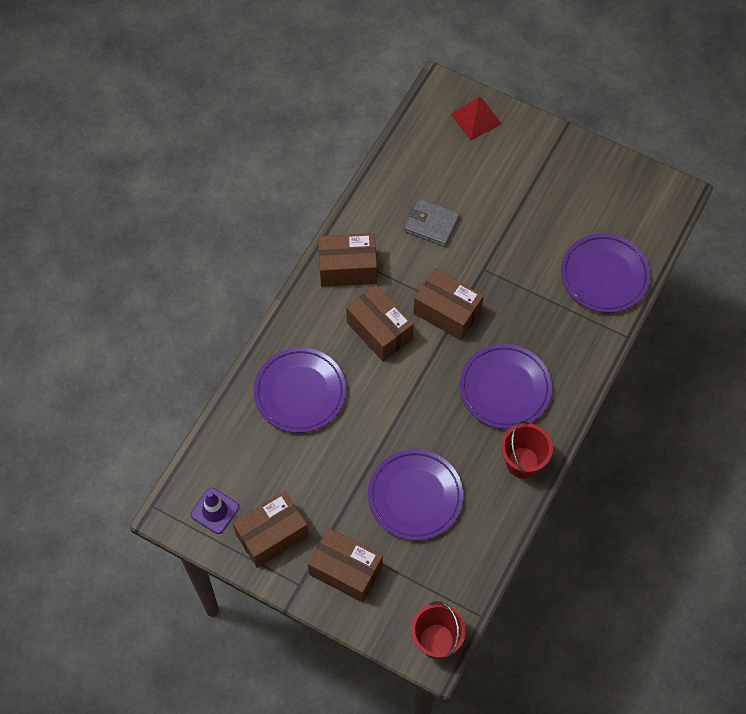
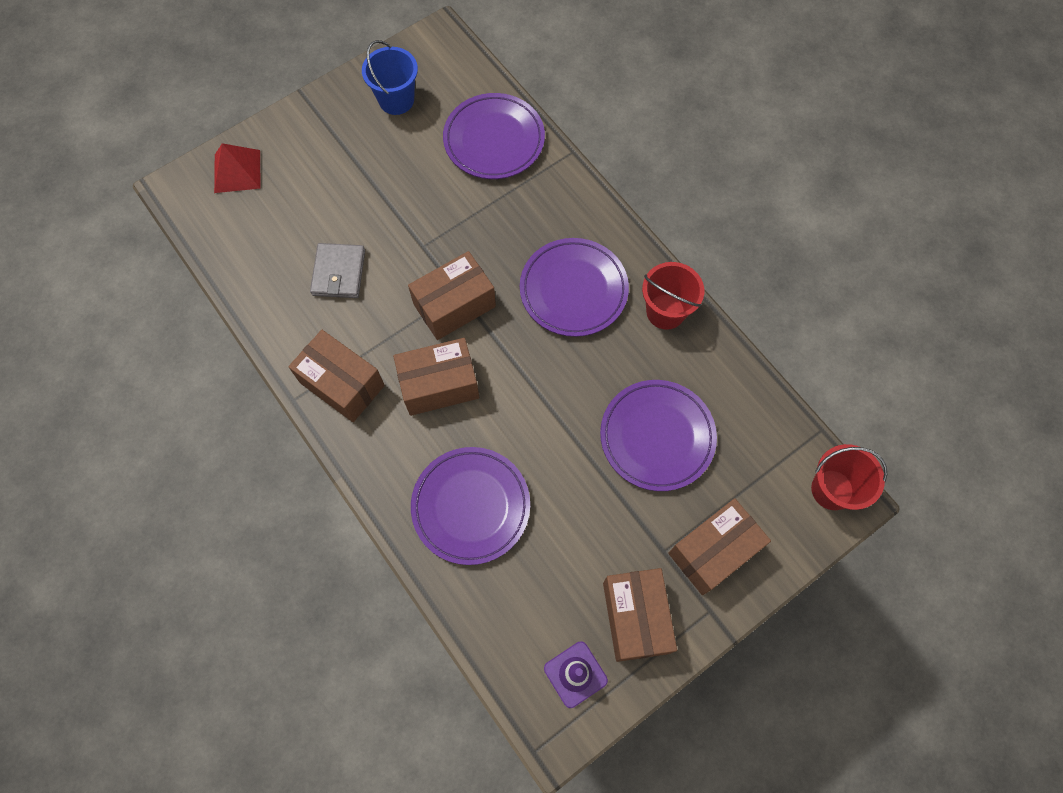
camera: 65 degrees left, 5 degrees up
(347, 268) = (342, 384): brown box -> brown box turned 75 degrees counterclockwise
(431, 224) = (339, 273): grey wallet -> grey wallet turned 45 degrees counterclockwise
(599, 192) = (396, 100): none -> blue bucket

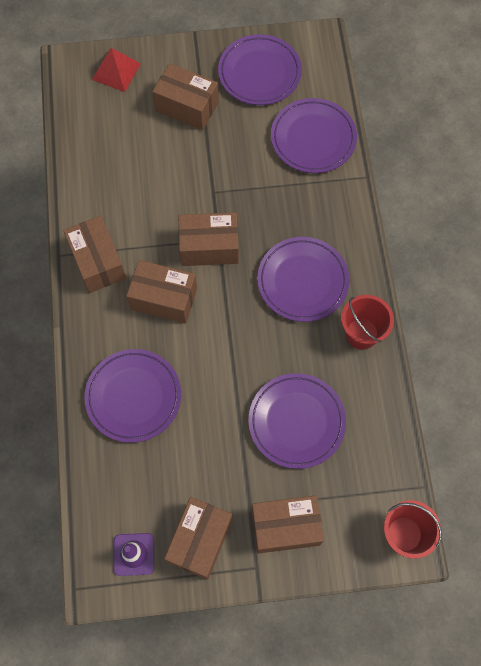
camera: 30 degrees right, 0 degrees up
(339, 171) = (187, 107): none -> brown box
(339, 273) = (142, 181): grey wallet -> none
(396, 100) = (259, 73): blue bucket -> purple plate

